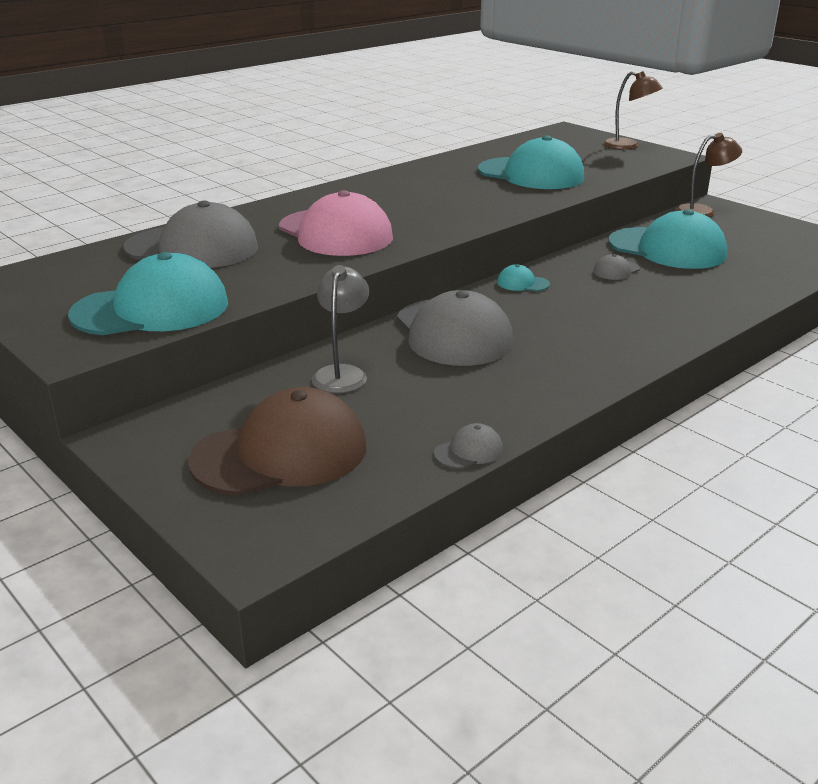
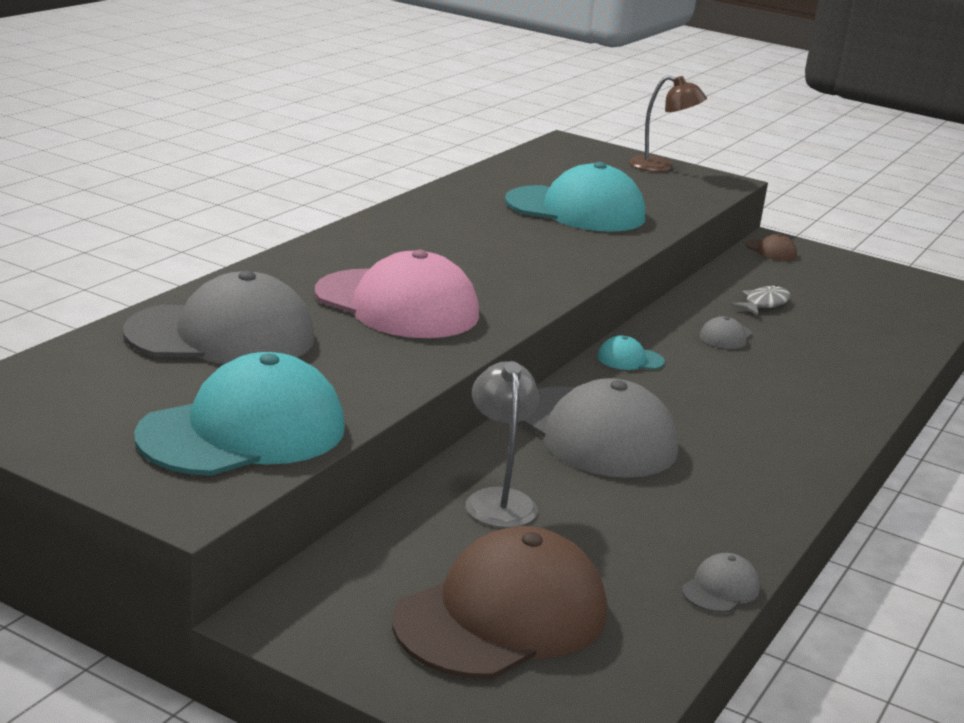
camera: 20 degrees left, 5 degrees down
(667, 249) = (764, 304): turquoise cap -> grey fish
(703, 211) = (771, 251): brown lamp -> brown cap

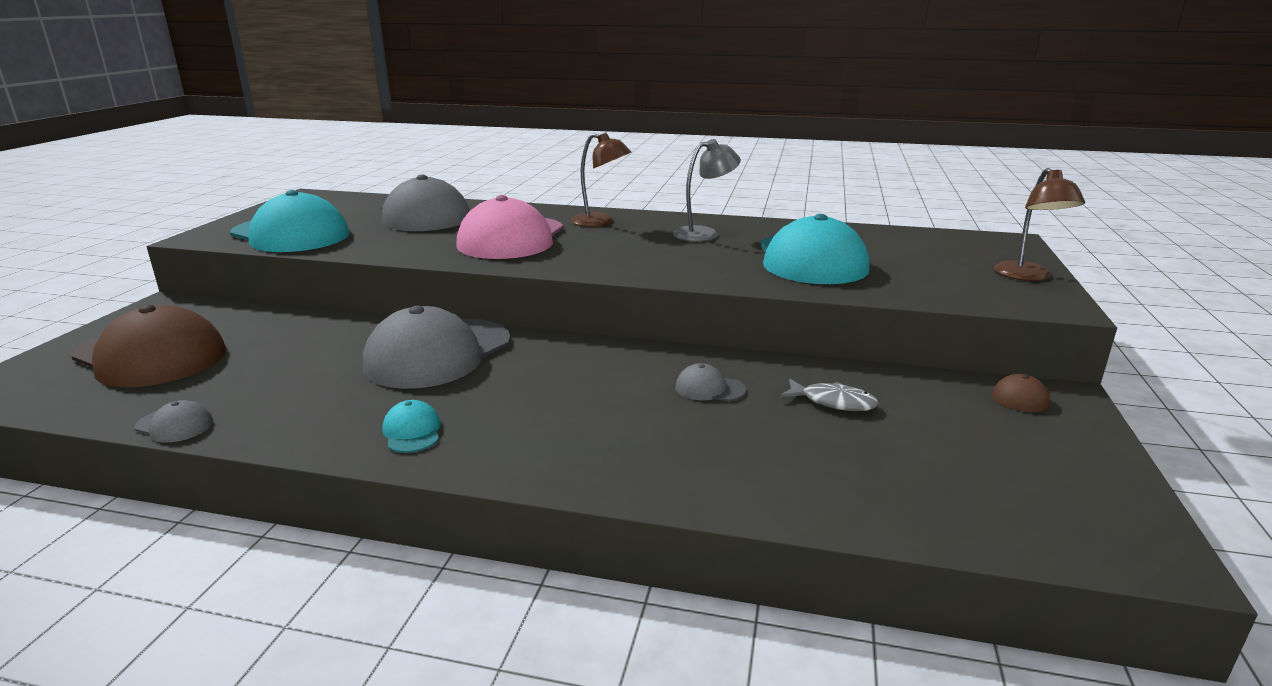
camera: 75 degrees right, 0 degrees up
(366, 253) = (600, 222): none -> brown lamp
(498, 500) = (313, 336): grey lamp -> grey lamp (704, 234)
(630, 359) = (600, 352): turquoise cap -> turquoise cap (412, 431)

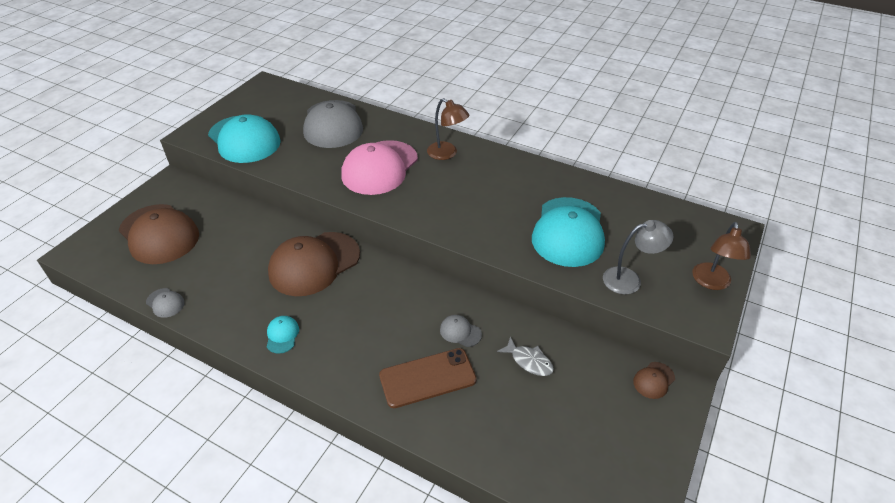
camera: 15 degrees right, 20 degrees up
(438, 353) = (314, 264): grey cap -> brown cap
(689, 441) = (427, 378): none -> brown phone
(704, 234) = (512, 183): grey lamp -> grey lamp (629, 279)

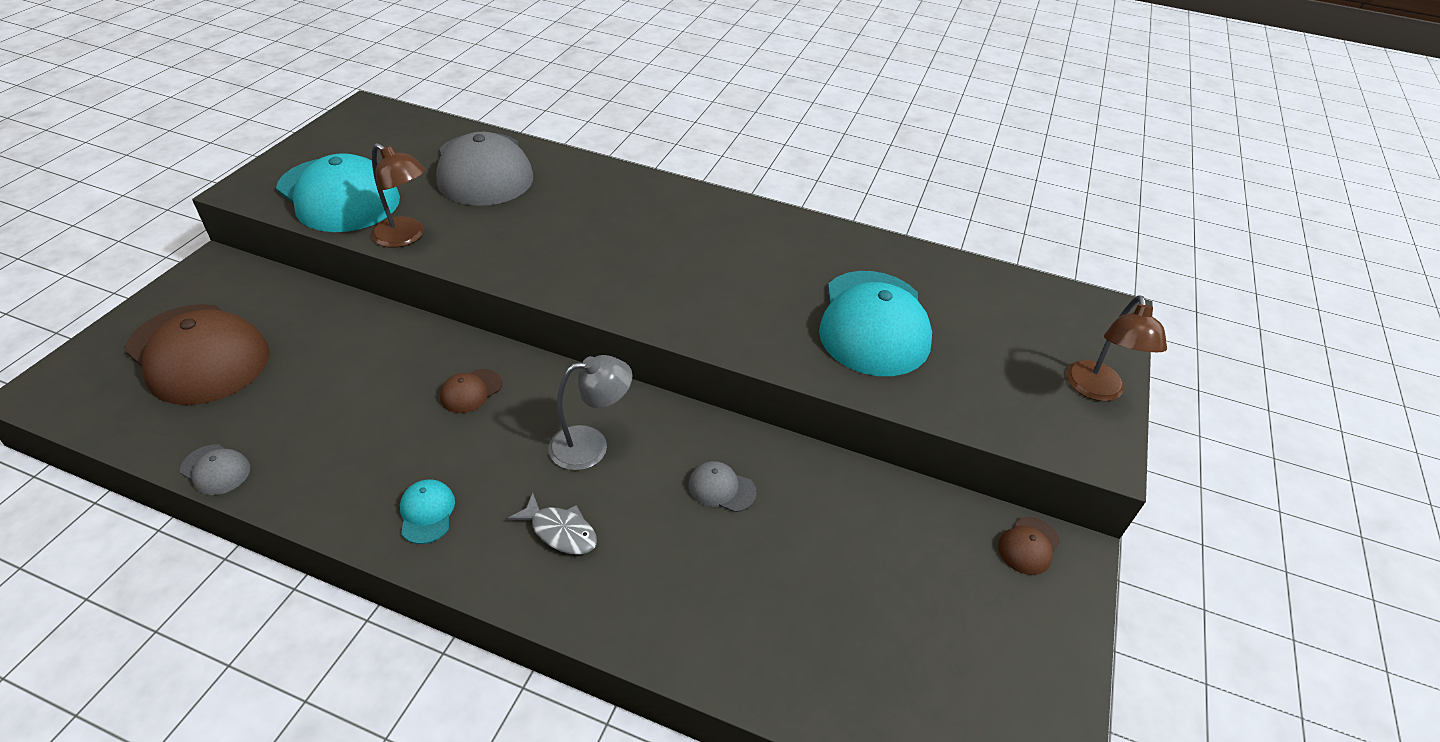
camera: 10 degrees left, 0 degrees up
(314, 264) = (471, 391): brown cap -> brown cap, size x0.41
(379, 168) = (567, 234): pink cap -> none
(427, 378) = (678, 568): brown phone -> none
(447, 154) = (670, 211): brown lamp -> brown lamp (406, 237)
(529, 361) = (836, 529): grey fish -> grey fish (560, 531)
(629, 279) = (977, 391): grey lamp -> grey lamp (591, 445)

